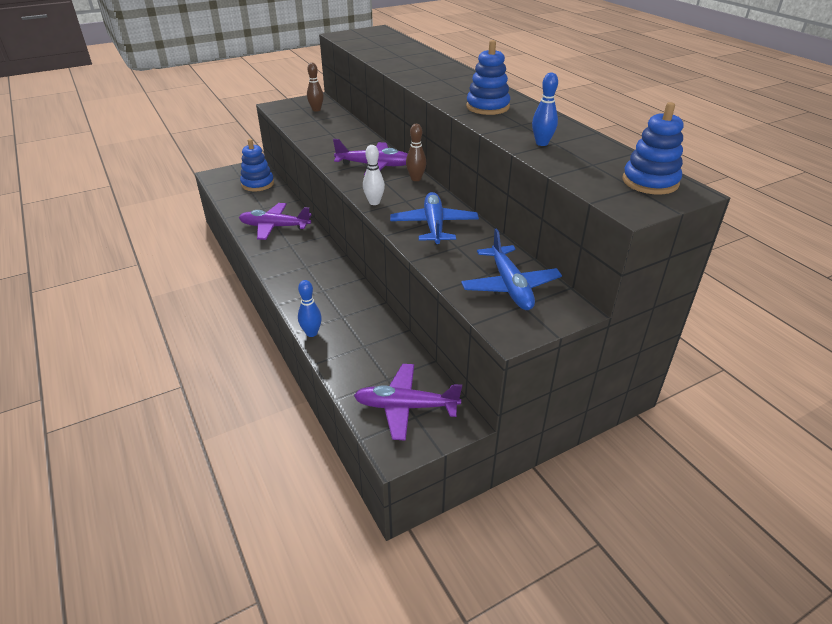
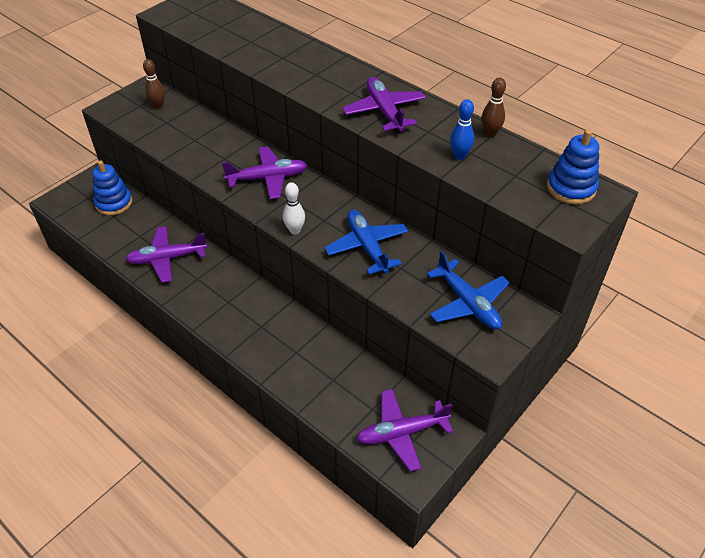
camera: 20 degrees left, 10 degrees up
(311, 333) = (277, 380): blue bowling pin -> none
(416, 179) = (319, 187): brown bowling pin -> brown bowling pin (490, 133)
(487, 107) = (384, 111): blue stacking toy -> purple plane

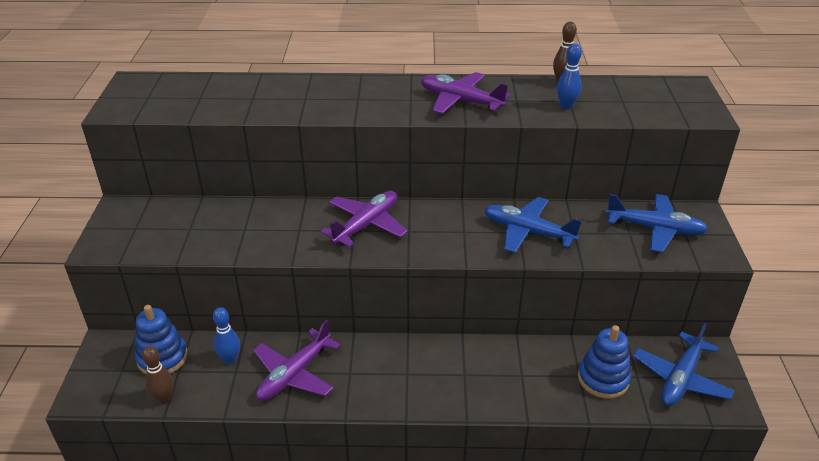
camera: 40 degrees left, 10 degrees down
(145, 226) = (230, 359): none -> blue bowling pin
(158, 105) = (158, 218): brown bowling pin -> brown bowling pin (164, 398)
(295, 230) = (451, 253): white bowling pin -> none
(401, 433) = (680, 378): purple plane -> blue plane
(571, 188) = (668, 92): blue stacking toy -> blue stacking toy (603, 379)

